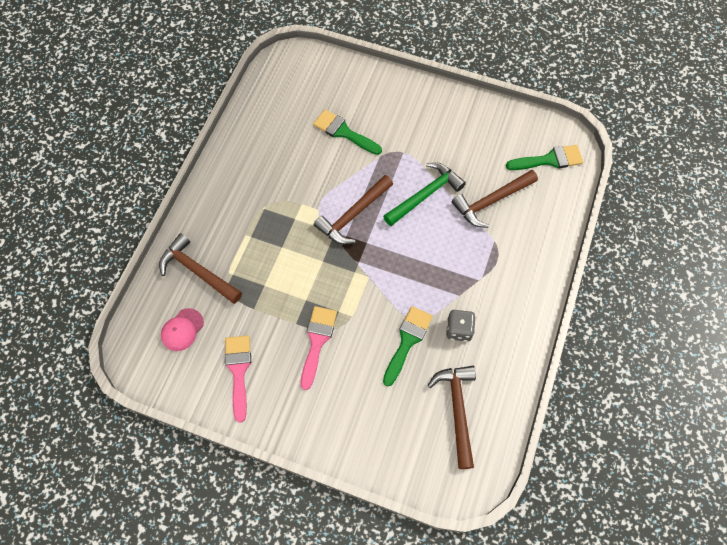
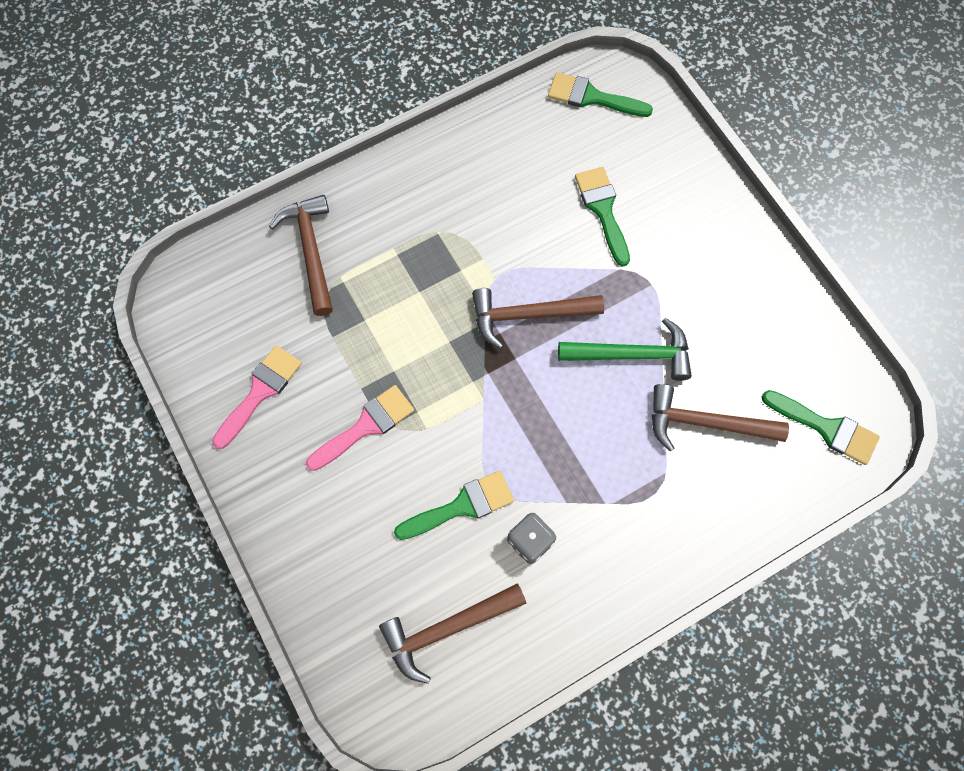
camera: 40 degrees right, 5 degrees up
(182, 329) = (243, 302): pink cap -> none
(285, 78) = (591, 97): none -> green brush
(457, 410) = (447, 628): brown hammer -> brown hammer turned 150 degrees counterclockwise

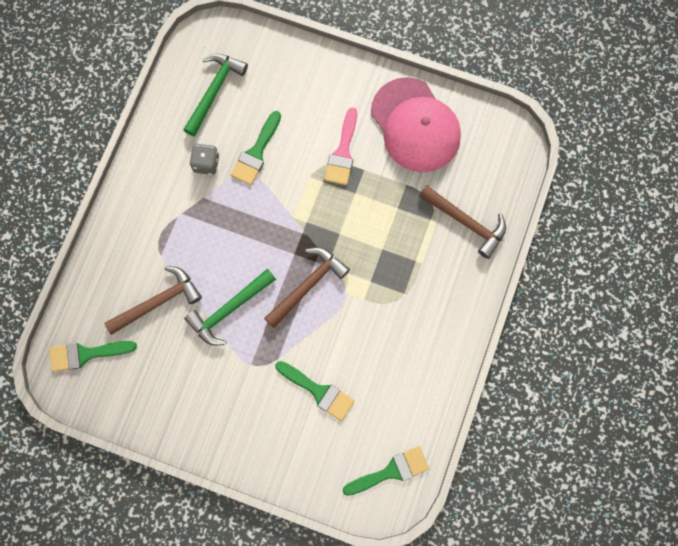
camera: 140 degrees right, 5 degrees up
(260, 391) = (415, 125): pink brush -> pink cap
(447, 628) = (214, 91): brown hammer -> green hammer

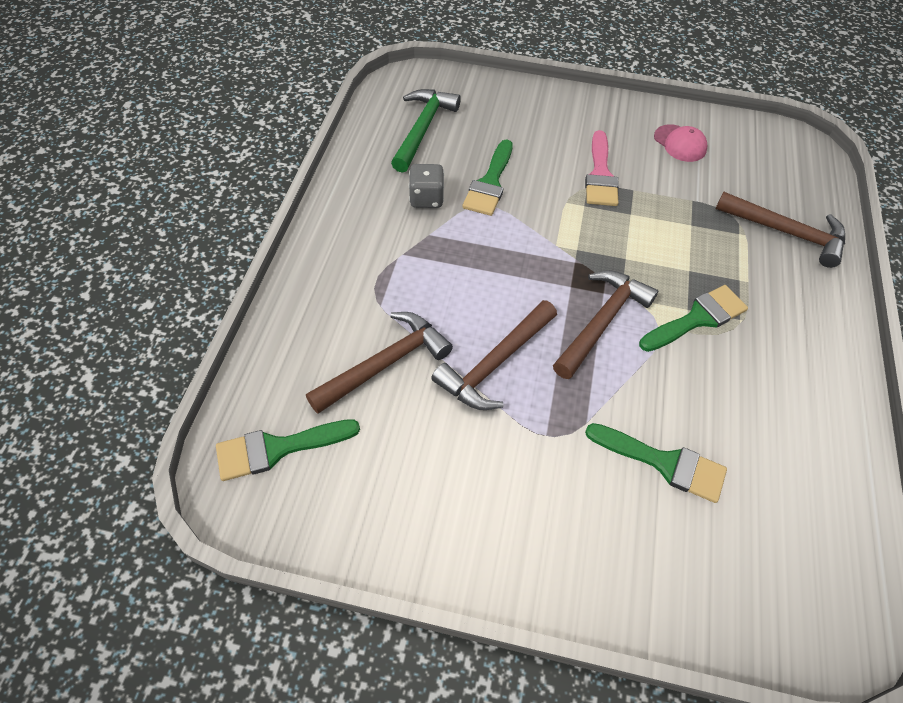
camera: 10 degrees left, 20 degrees down
(229, 309) = (495, 363): green hammer -> brown hammer
(391, 471) = (826, 576): green brush -> green brush (697, 318)
(415, 125) = (680, 143): pink cap -> pink cap, size x0.43

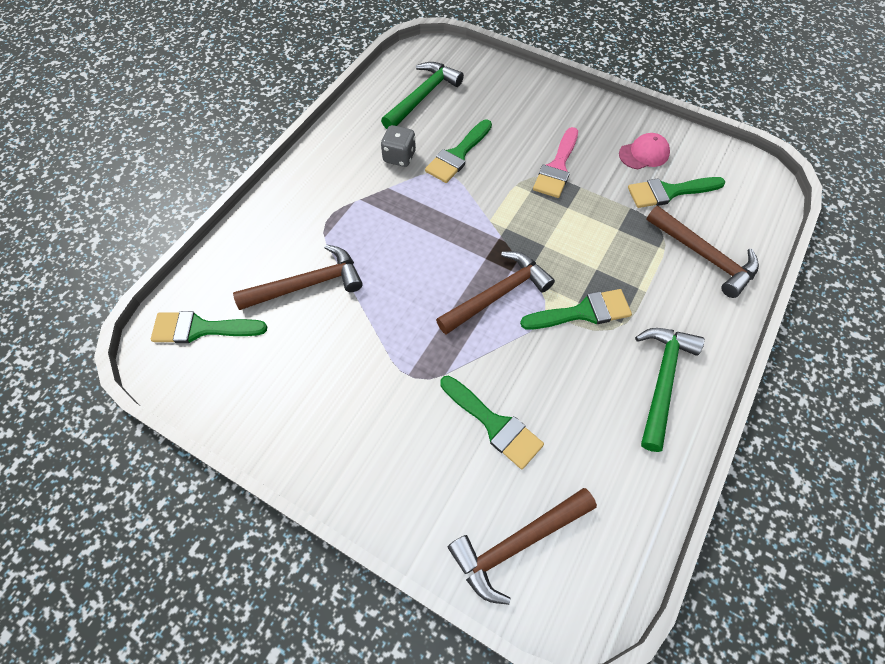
camera: 20 degrees right, 5 degrees up
(495, 363) = (394, 306): brown hammer -> brown hammer (517, 543)
(680, 143) = (644, 154): pink cap -> pink cap turned 90 degrees counterclockwise
(722, 176) = (669, 192): none -> green brush
(807, 368) = (662, 381): none -> green hammer

